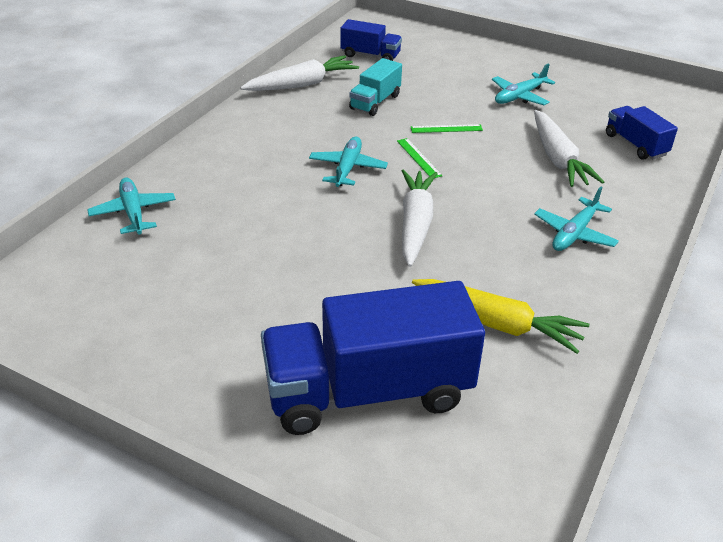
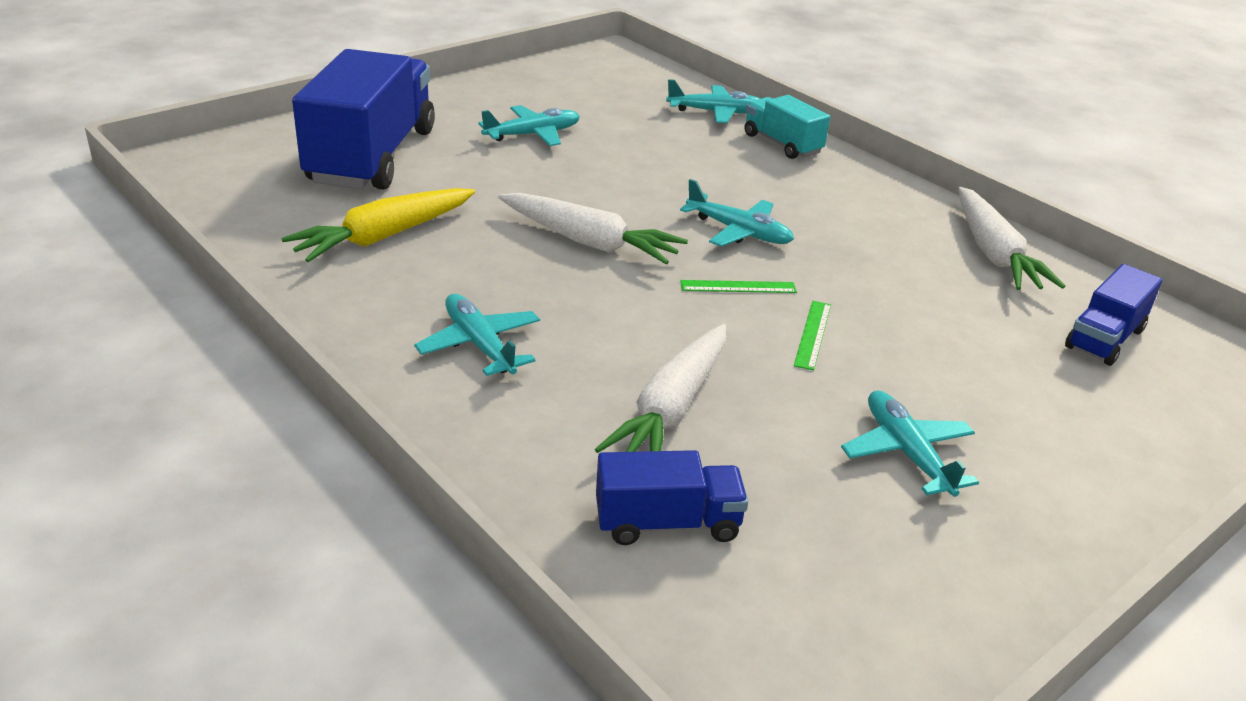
camera: 110 degrees right, 5 degrees down
(249, 304) = (532, 135): none -> turquoise plane
(375, 102) = (921, 297): turquoise truck -> turquoise truck (782, 144)
(558, 158) = (672, 409): white carrot -> white carrot turned 75 degrees counterclockwise

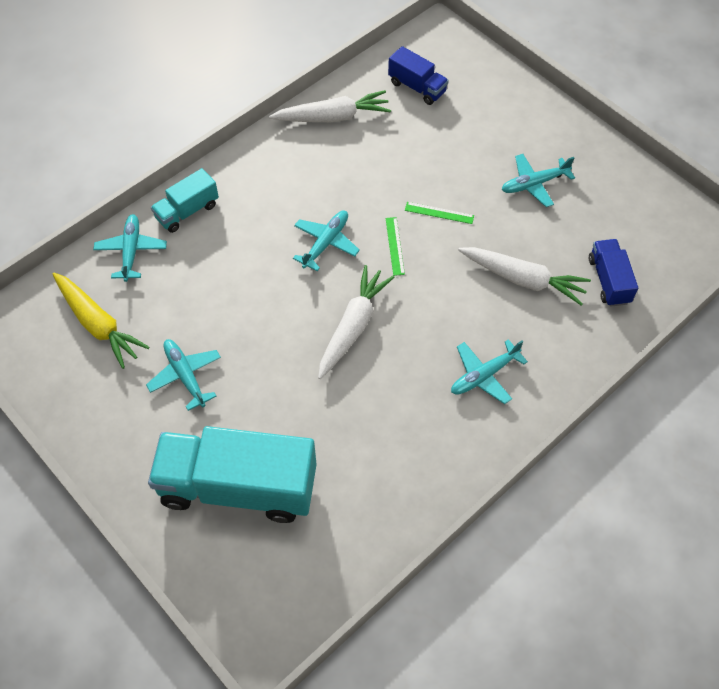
camera: 90 degrees left, 25 degrees up
(372, 156) = (238, 487): blue truck -> turquoise truck
(384, 237) = (366, 452): yellow carrot -> yellow carrot (98, 324)

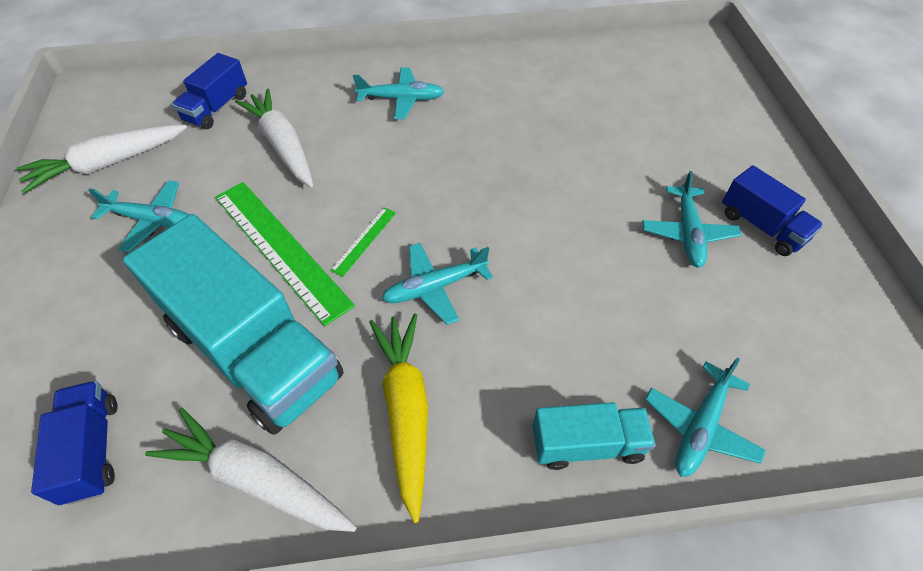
camera: 145 degrees left, 5 degrees down
(98, 324) = (780, 344): yellow carrot -> yellow carrot (406, 411)
(133, 413) = (761, 226): none -> blue truck
(238, 487) = (676, 126): turquoise truck -> turquoise truck (254, 351)
(353, 327) = (479, 189): white carrot -> white carrot (108, 164)
(439, 213) = (281, 248): green ruler -> green ruler, size x2.23

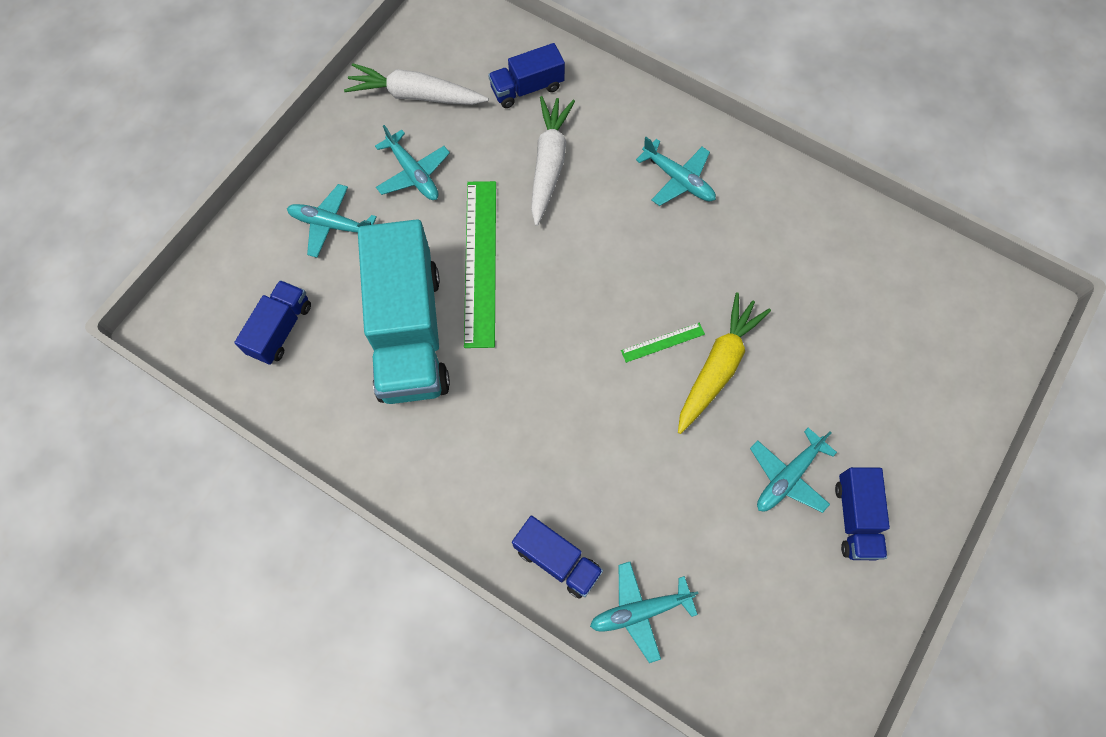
camera: 40 degrees right, 15 degrees up
(257, 479) = (353, 421): white carrot -> none
(364, 241) = (541, 298): green ruler -> green ruler (663, 342)
(406, 411) = (467, 448): yellow carrot -> yellow carrot (717, 367)
(435, 287) = (559, 374): turquoise plane -> turquoise plane (332, 225)
(587, 444) = (557, 560): turquoise truck -> blue truck

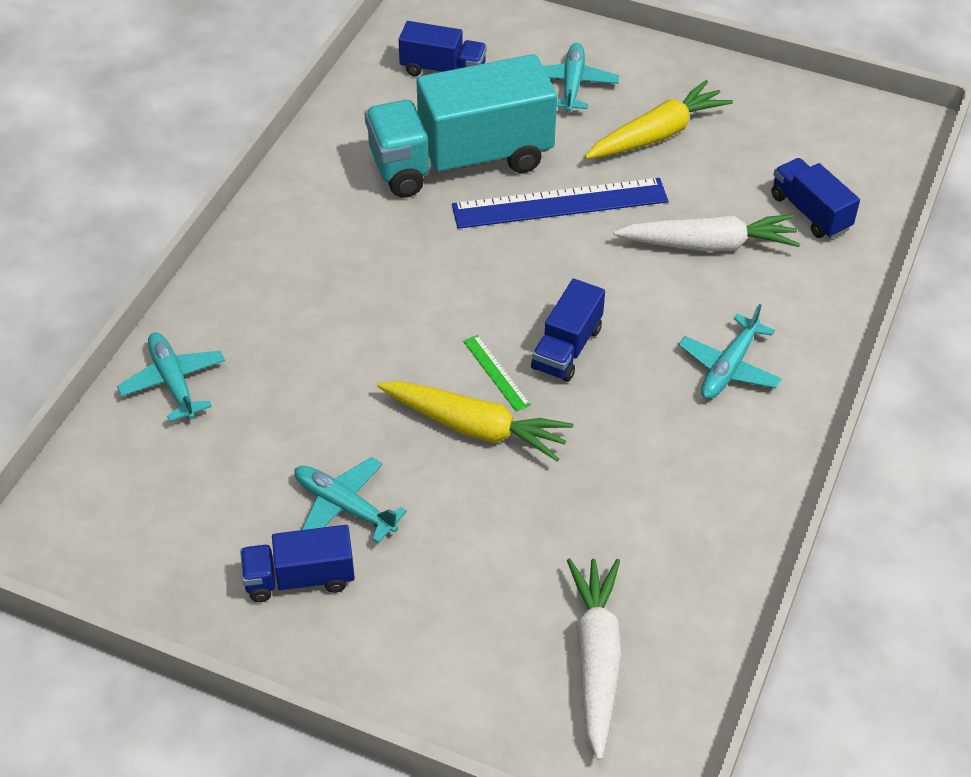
camera: 80 degrees right, 20 degrees down
(413, 173) = (657, 134): turquoise plane -> yellow carrot
(416, 95) = (761, 121): white carrot -> white carrot (596, 660)
(481, 262) = (560, 204): green ruler -> blue ruler
(557, 560) = (223, 308): blue truck -> blue truck (567, 348)

